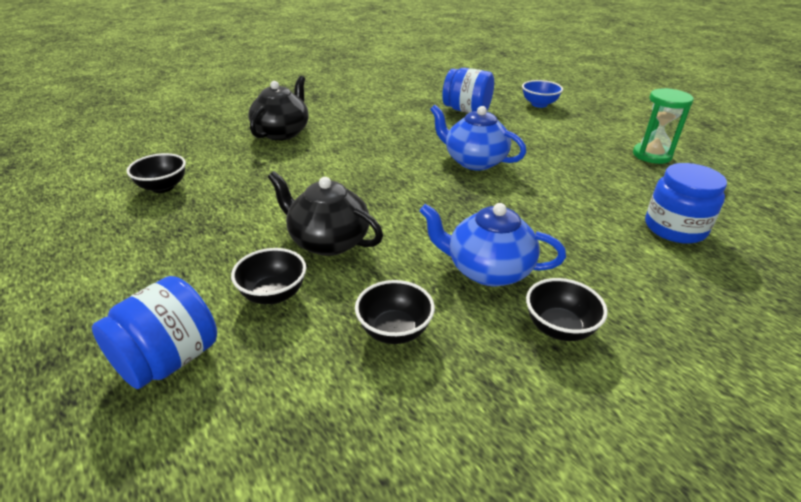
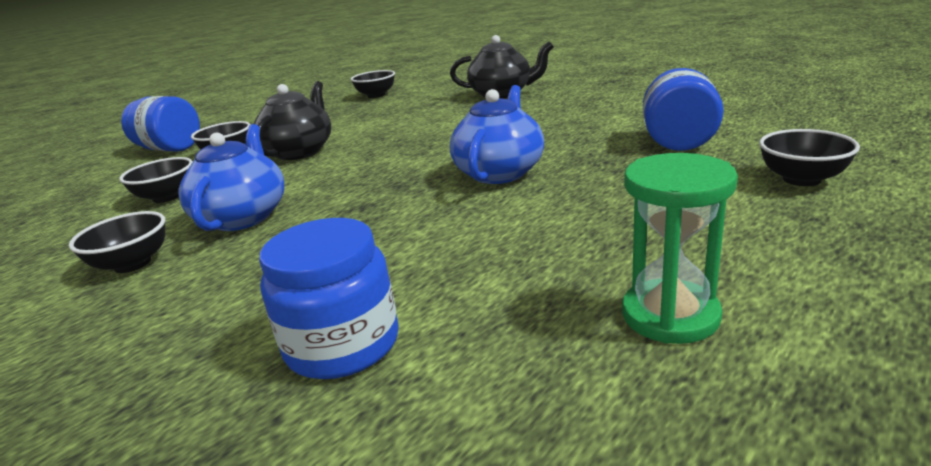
camera: 80 degrees right, 10 degrees down
(539, 104) = (801, 179): blue bowl -> black bowl

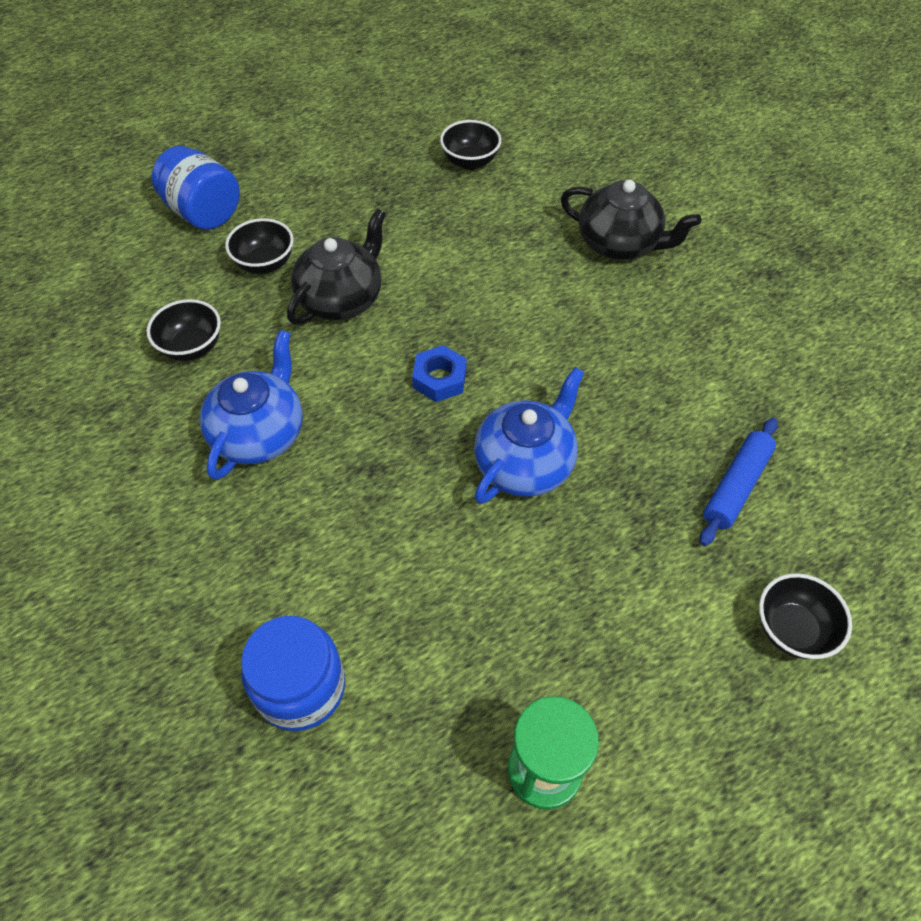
camera: 15 degrees right, 30 degrees up
(132, 264) = (154, 478): black bowl -> none
(401, 160) = (439, 379): none -> blue nut
(678, 141) = (736, 486): blue jar -> blue rolling pin

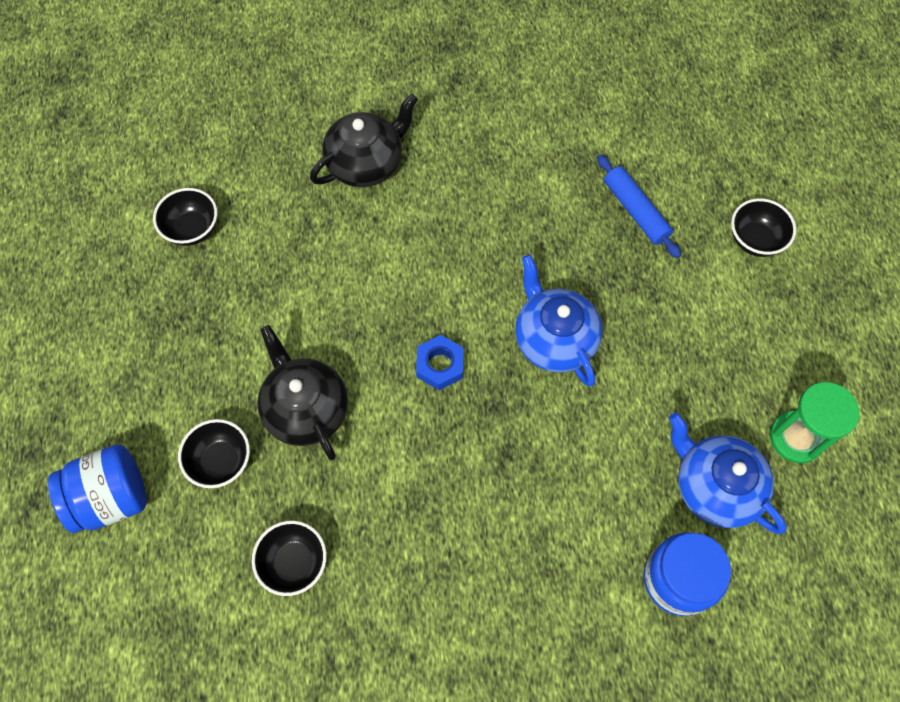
camera: 65 degrees left, 10 degrees up
(259, 433) = (427, 533): blue teapot -> blue teapot (714, 487)

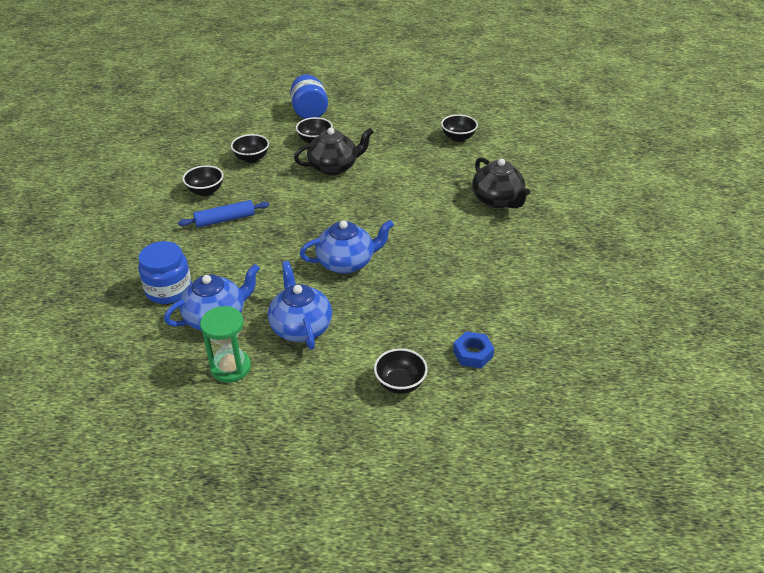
camera: 100 degrees right, 25 degrees down
(412, 615) = (205, 191): none -> black bowl
(440, 365) = (344, 215): blue nut -> blue nut (473, 354)
(636, 211) = (439, 319): blue rolling pin -> blue rolling pin (225, 220)
(698, 370) = (301, 327): none -> blue teapot

